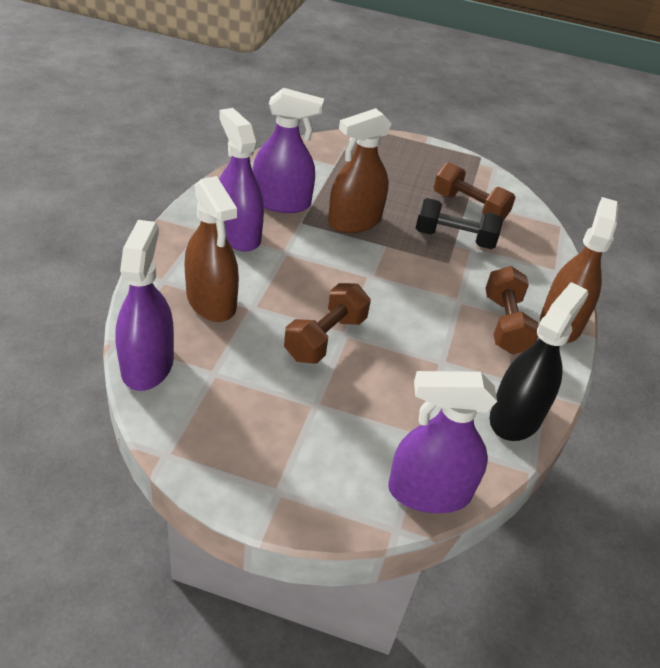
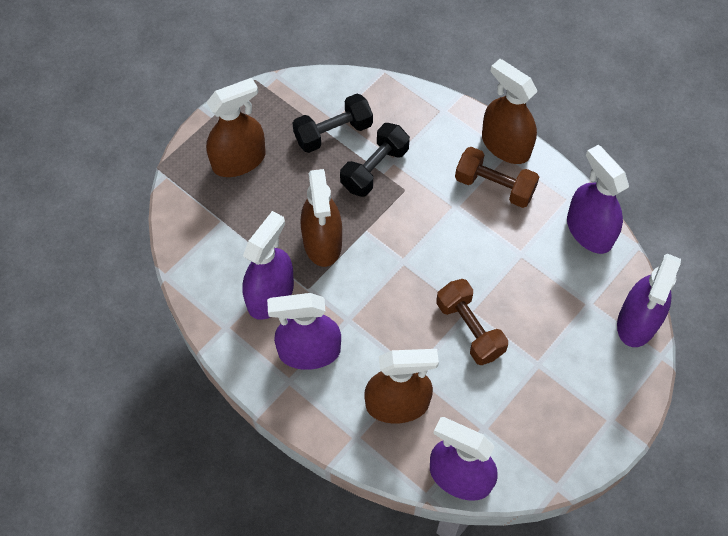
camera: 60 degrees left, 20 degrees up
(397, 163) = (239, 160): none -> brown spray bottle
(469, 207) = (333, 133): brown dumbbell -> black dumbbell
(516, 417) = (589, 231): black spray bottle -> purple spray bottle

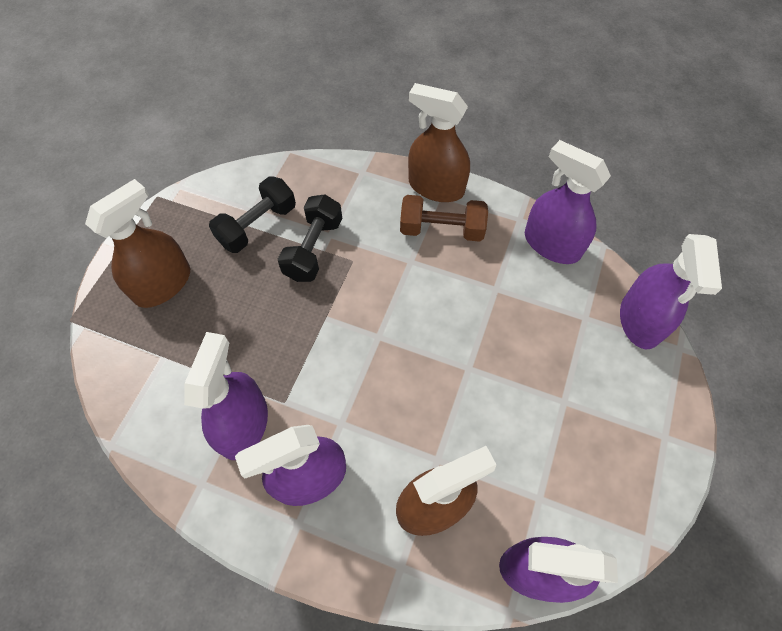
camera: 20 degrees left, 0 degrees up
(322, 242) = (283, 344): brown spray bottle -> none
(469, 329) = (477, 387): brown dumbbell -> none

